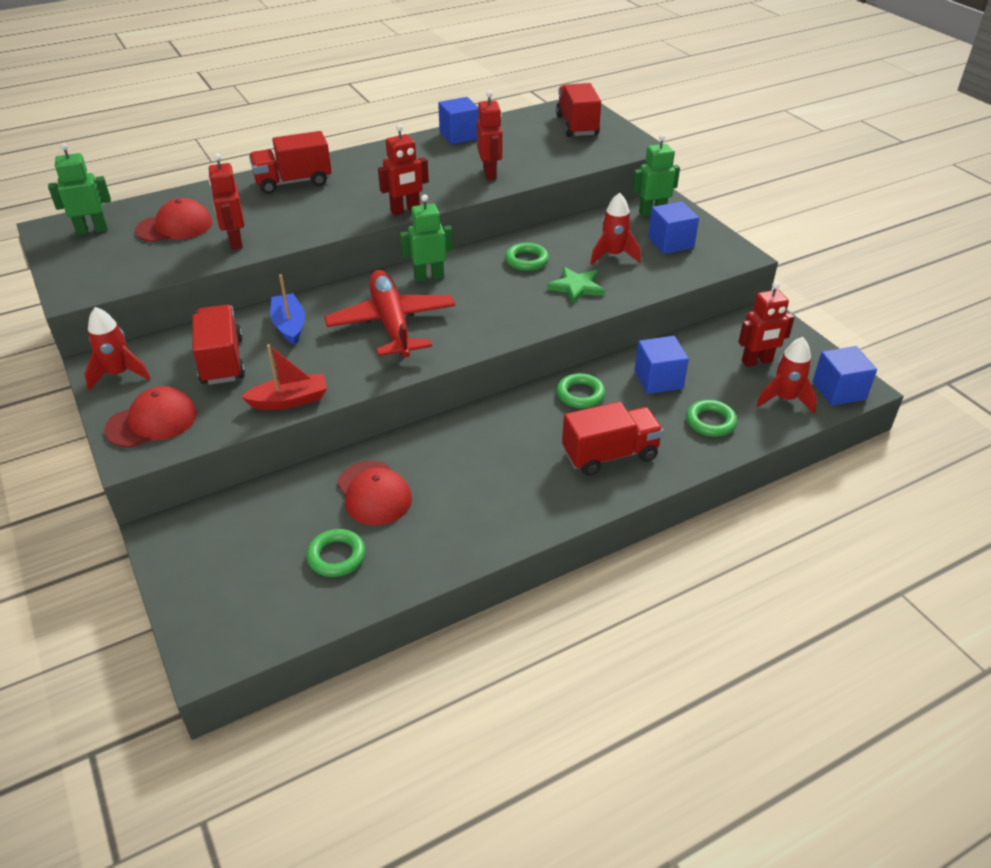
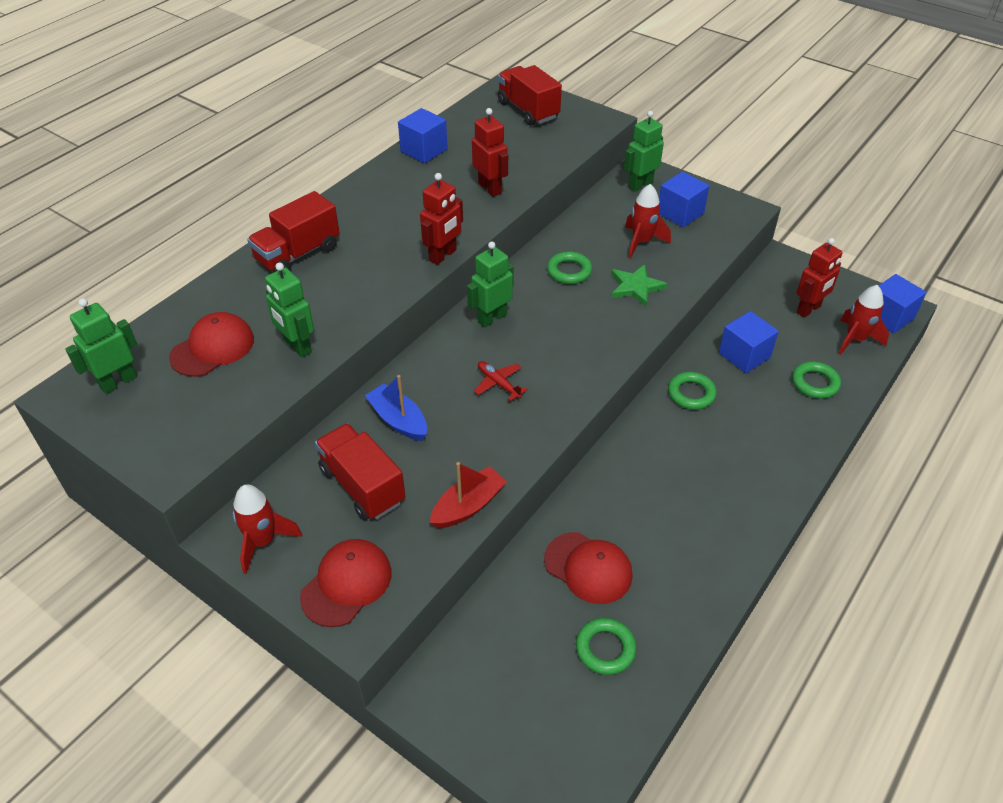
camera: 25 degrees left, 5 degrees up
(235, 242) = (297, 346): red robot -> green robot
(392, 324) = (498, 383): red plane -> red plane, size x0.42
(610, 455) = (759, 447): red truck -> none

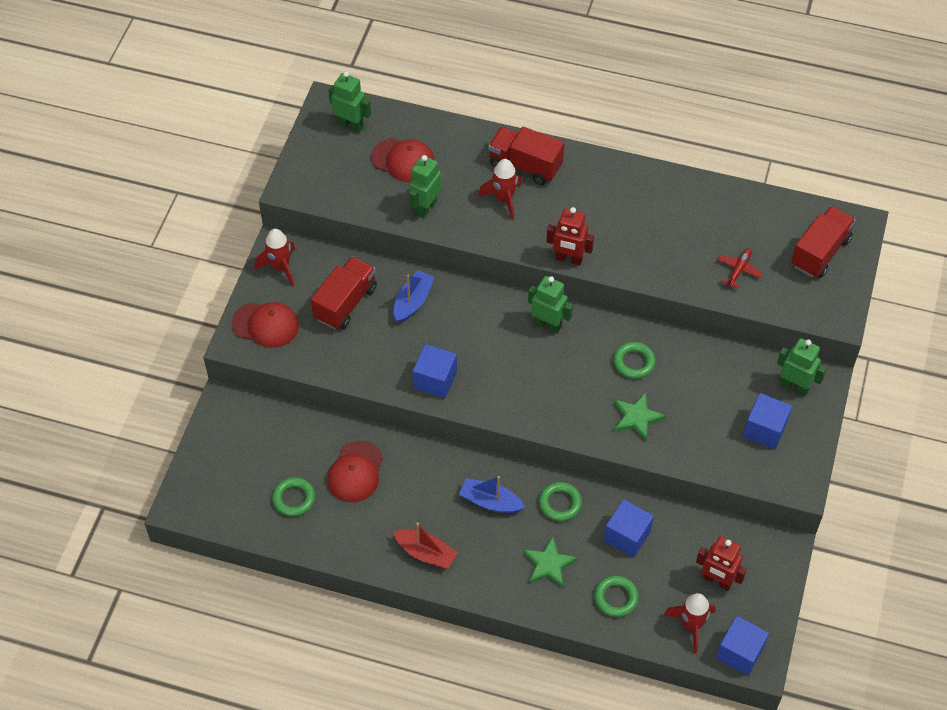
camera: 70 degrees right, 10 degrees up
(424, 150) = (708, 195): blue cube -> blue cube (435, 380)
(468, 506) = (352, 370): red boat -> red boat (426, 553)
(490, 188) = (676, 262): red robot -> none
(498, 383) = (476, 352): red plane -> red plane (738, 270)
(641, 242) = (703, 408): red rocket -> red rocket (504, 199)
(672, 449) = (490, 502): none -> blue boat
(763, 423) = (548, 564): none -> green star

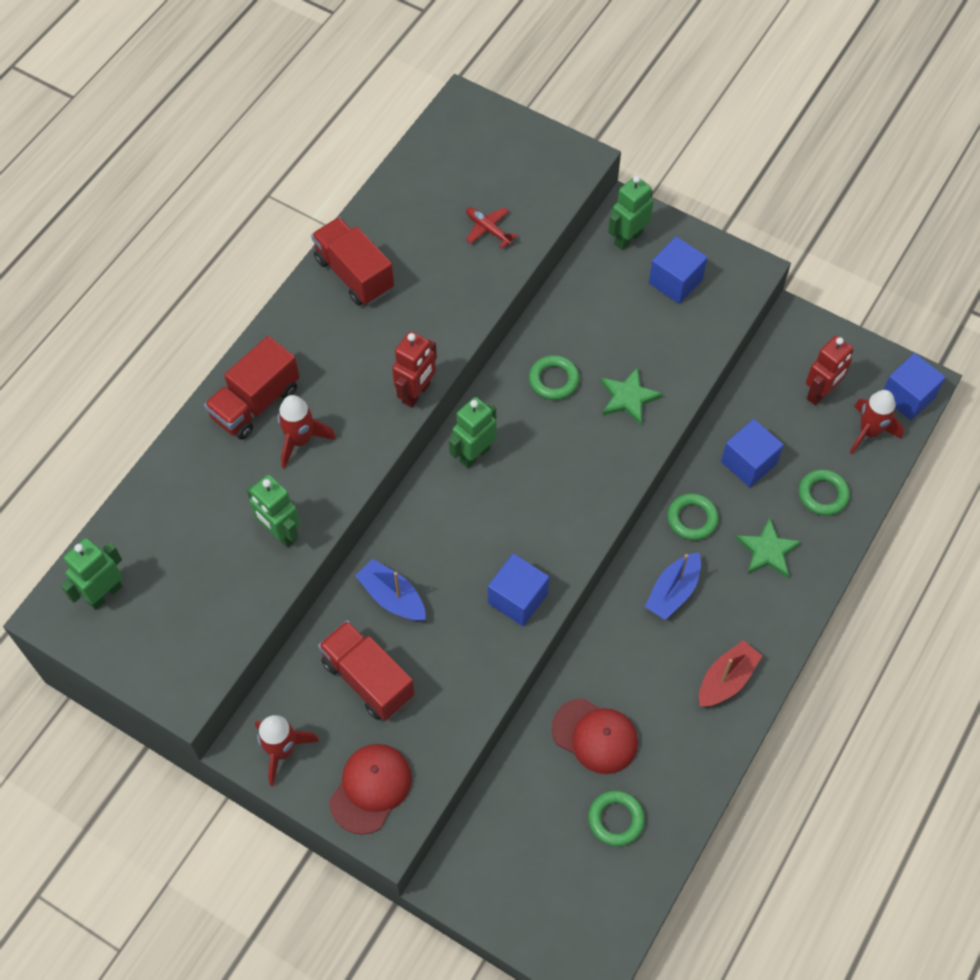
camera: 75 degrees left, 5 degrees up
(403, 160) = (192, 542): red cap -> none
(820, 252) = (489, 148): red truck -> red truck (354, 274)

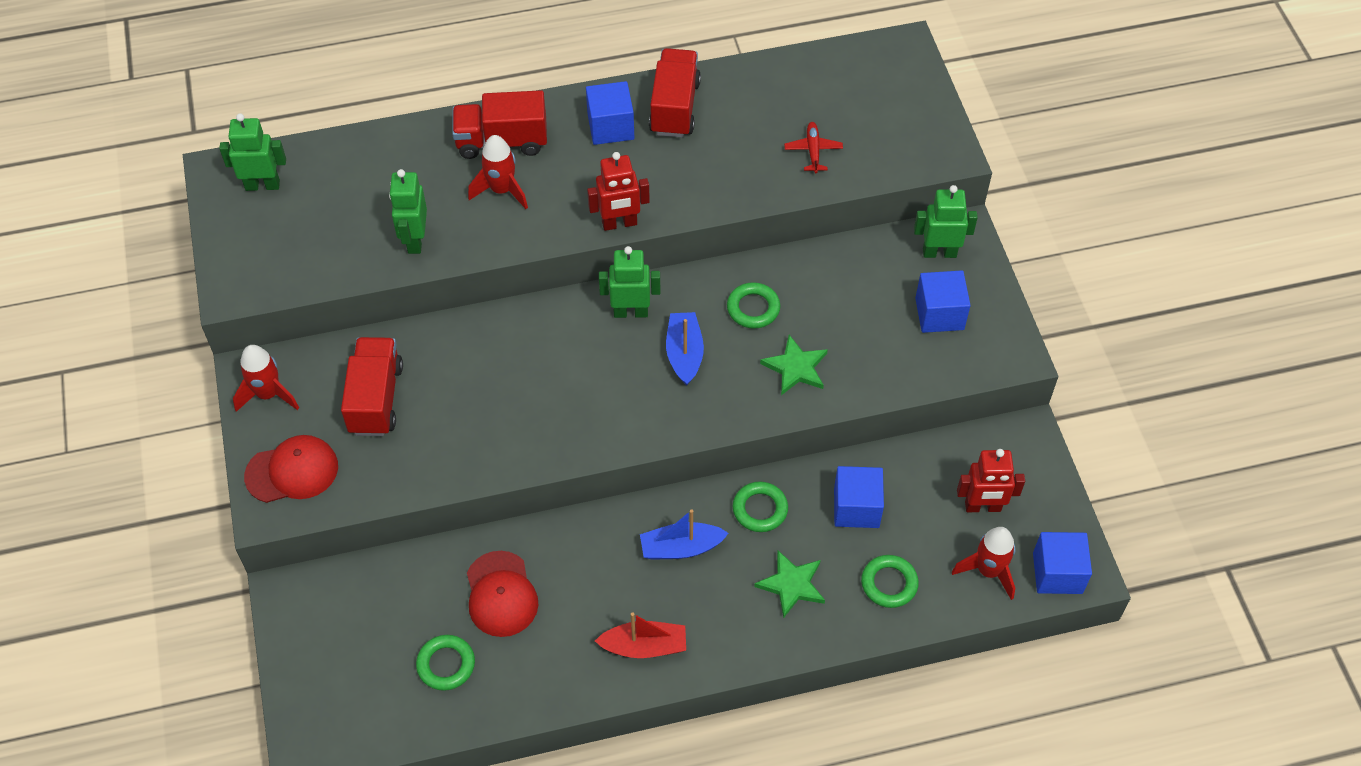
camera: 45 degrees right, 5 degrees down
(392, 597) = (457, 359): blue boat -> blue boat (684, 354)
(517, 598) = (540, 437): blue cube -> blue cube (610, 127)

